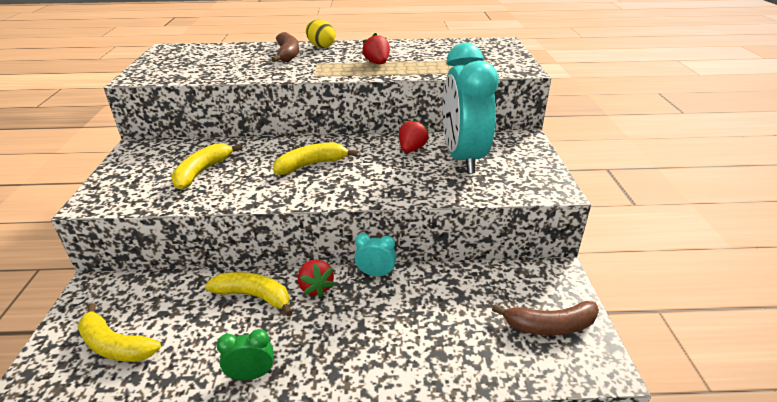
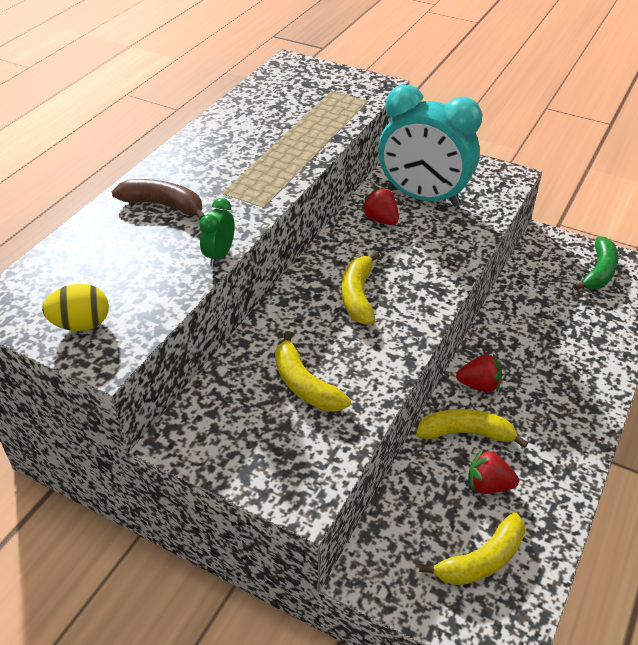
camera: 60 degrees left, 10 degrees up
(251, 375) = (570, 461): green clock -> green clock (219, 255)
(254, 296) = (466, 433): yellow banana -> yellow banana turned 45 degrees clockwise
(321, 46) = (163, 173): yellow egg -> yellow egg (81, 324)
(376, 274) = (483, 339): turquoise clock -> none
(377, 63) = (271, 154): red strawberry -> red strawberry (488, 485)
(550, 326) = (599, 272): brown banana -> green banana

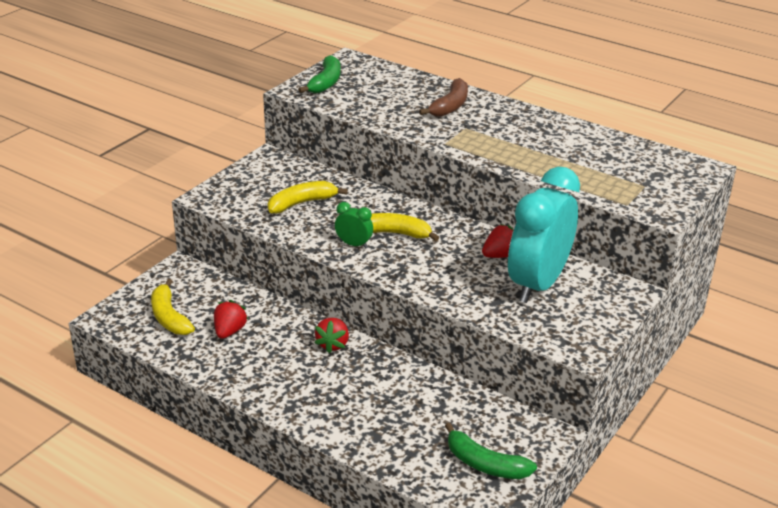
camera: 95 degrees right, 10 degrees down
(81, 324) = (326, 82): yellow egg -> green banana
(219, 255) = (385, 125): green clock -> green clock (354, 244)
(466, 433) = (282, 328): yellow banana -> none

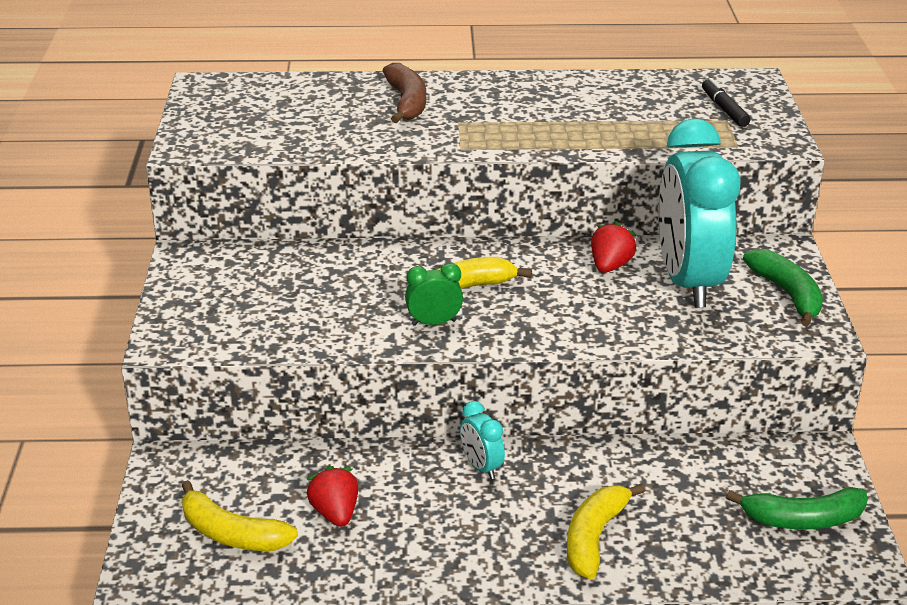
camera: 35 degrees left, 0 degrees up
(301, 203) = (305, 298): yellow banana -> yellow banana (594, 537)
(326, 82) = (214, 124): green banana -> green banana (787, 294)
(333, 344) = (481, 467): red strawberry -> turquoise clock
(653, 179) = (724, 109): none -> black marker

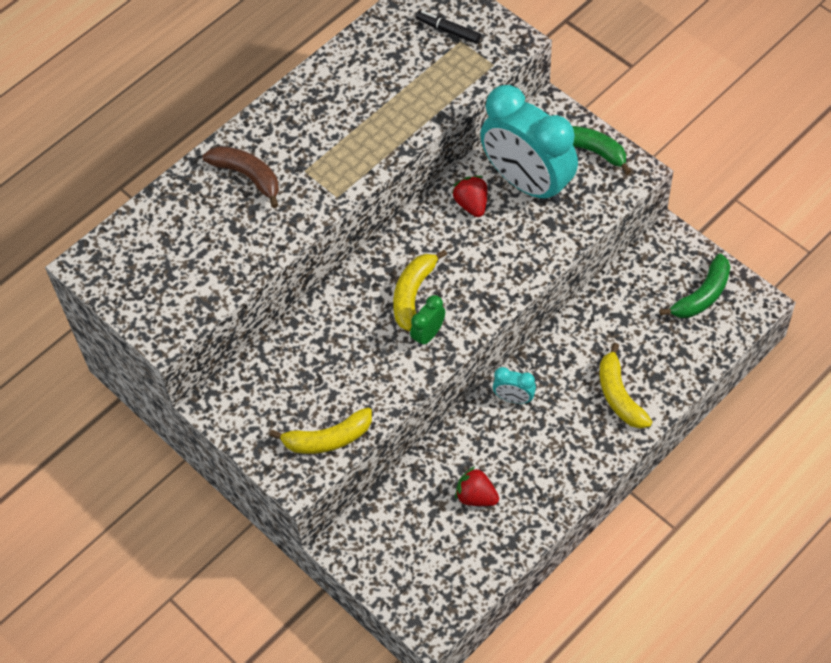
camera: 40 degrees left, 25 degrees up
(232, 534) = (440, 558): yellow banana -> yellow banana (328, 439)

